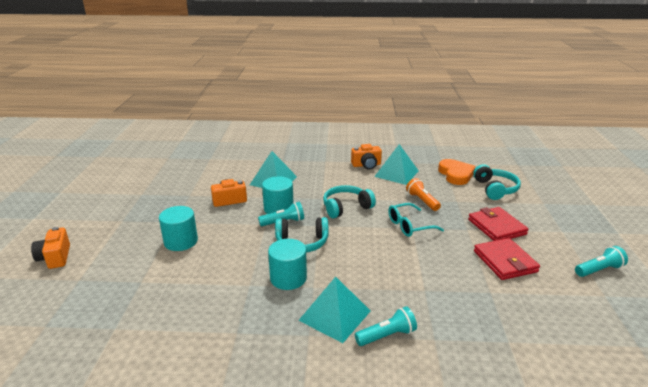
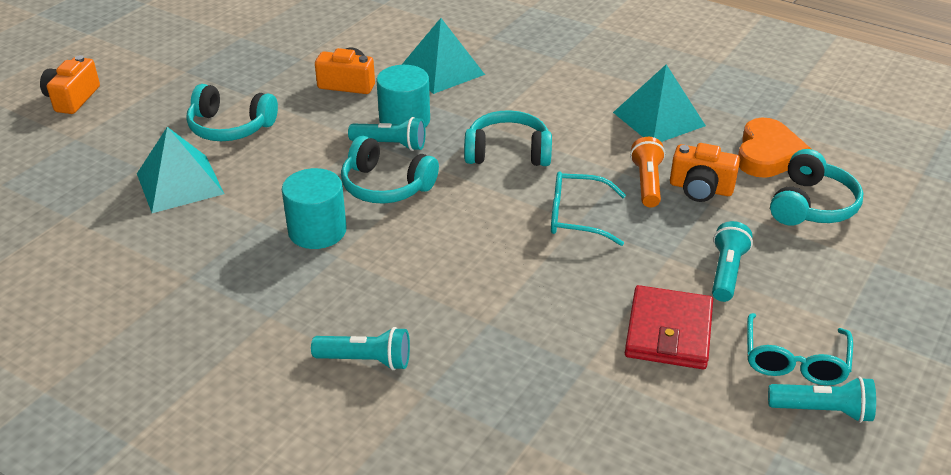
camera: 30 degrees right, 10 degrees up
(181, 241) = (230, 127): turquoise cylinder -> turquoise headphones
(334, 315) = (326, 305): turquoise pyramid -> turquoise pyramid (179, 183)
(366, 165) = (622, 87): orange camera -> orange camera (700, 188)
(496, 227) = (726, 272): red wallet -> turquoise flashlight
(565, 254) = (794, 361): none -> turquoise glasses

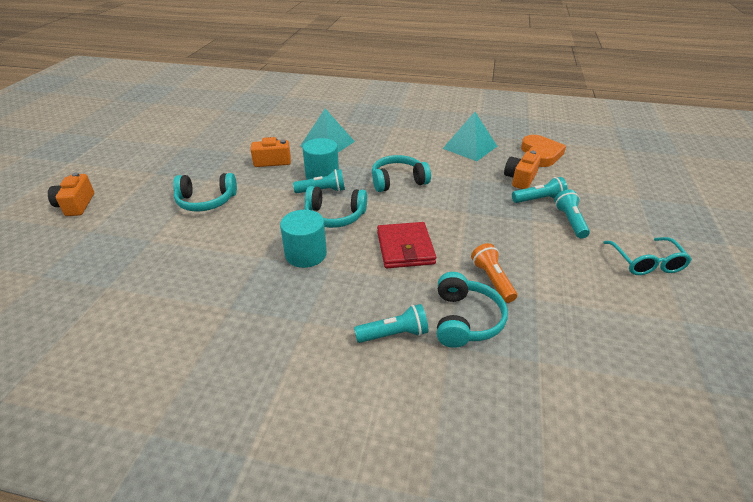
camera: 20 degrees left, 0 degrees up
(179, 183) = (188, 245): turquoise pyramid -> none
(576, 217) = (464, 209): turquoise glasses -> none
(647, 183) = (489, 182): orange flashlight -> orange flashlight (492, 280)
(668, 332) = (566, 264): red wallet -> red wallet (405, 248)
(700, 188) = (520, 179): orange camera -> orange camera turned 120 degrees clockwise
(811, 205) = (583, 175): turquoise headphones -> turquoise headphones (465, 320)
(822, 410) = (685, 288): turquoise flashlight -> turquoise flashlight (539, 199)

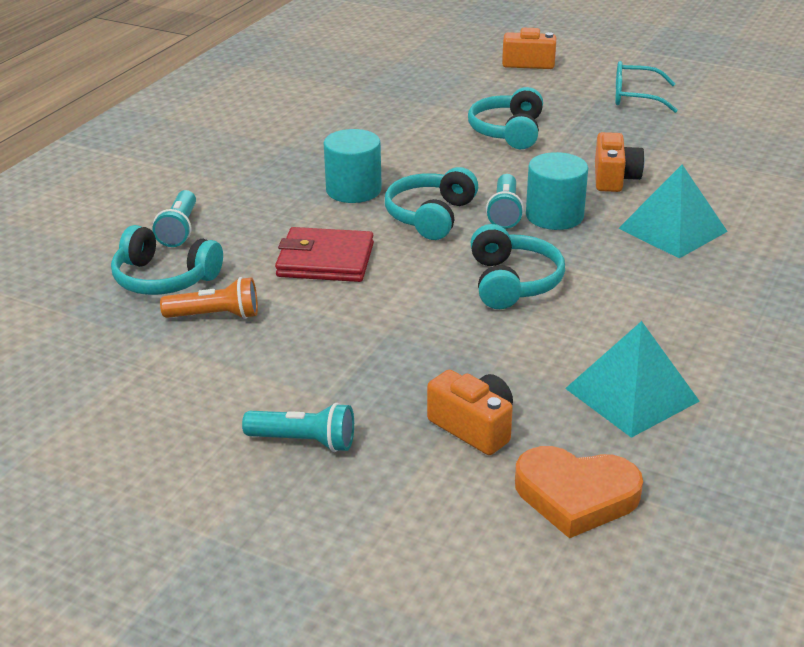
camera: 105 degrees right, 5 degrees down
(539, 199) = (389, 427): turquoise flashlight -> none
(646, 263) = (146, 486): turquoise glasses -> turquoise glasses (635, 97)

